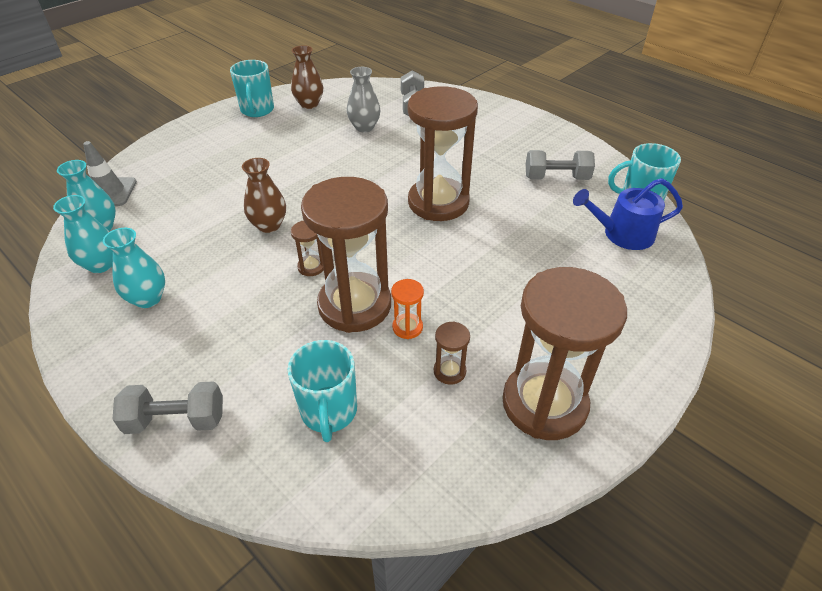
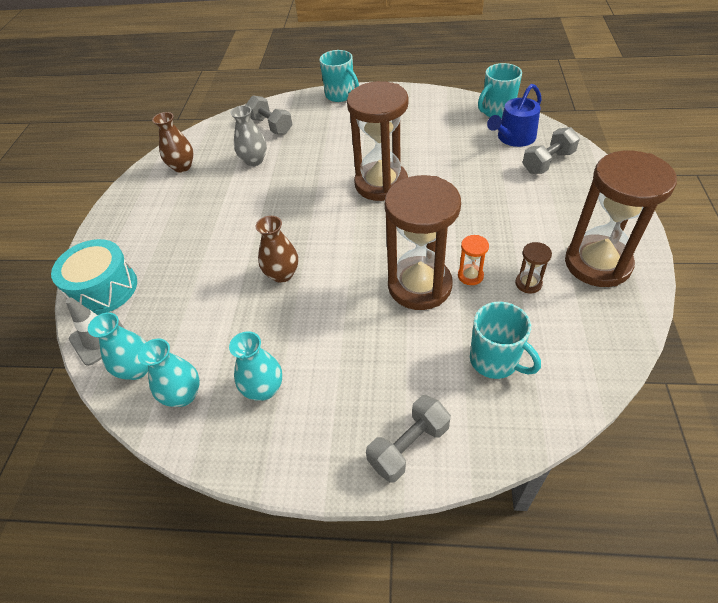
camera: 35 degrees left, 5 degrees up
(153, 161) = (104, 289): none -> turquoise drum
(257, 110) = (142, 195): turquoise mug -> turquoise mug (340, 95)
(311, 267) = (355, 281): brown hourglass -> none
(556, 178) = (433, 124): grey dumbbell -> grey dumbbell (548, 162)

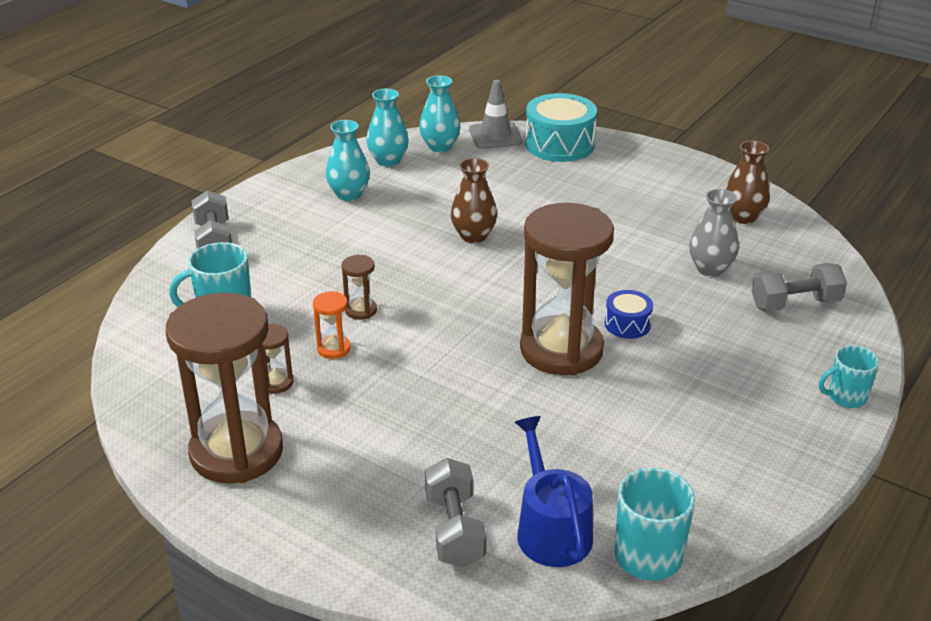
camera: 115 degrees right, 15 degrees down
(336, 170) = (627, 324): none -> blue drum
(340, 95) = (846, 397): turquoise mug -> turquoise mug, size x0.66
(419, 285) = (361, 310): brown hourglass -> brown hourglass, size x0.40

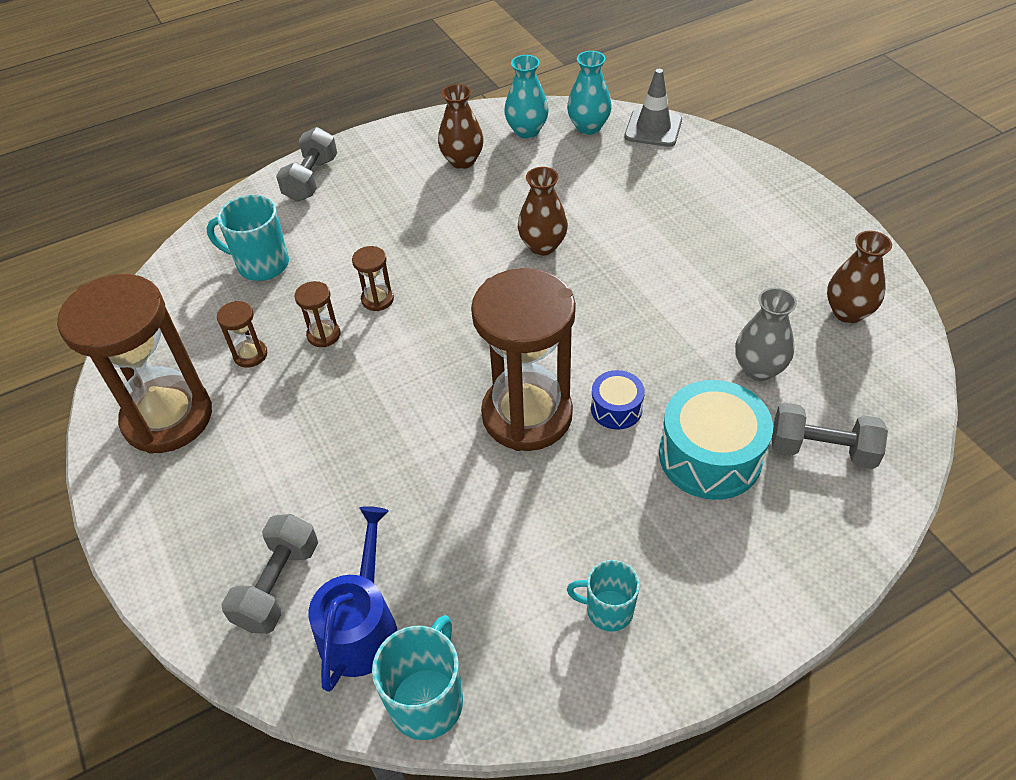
camera: 30 degrees right, 15 degrees up
(334, 349) = (324, 335): orange hourglass -> brown hourglass
(349, 194) = (462, 161): turquoise vase -> brown vase
(559, 144) = (712, 157): turquoise drum -> turquoise drum (710, 456)
(846, 397) = (787, 598): turquoise mug -> turquoise mug (608, 610)

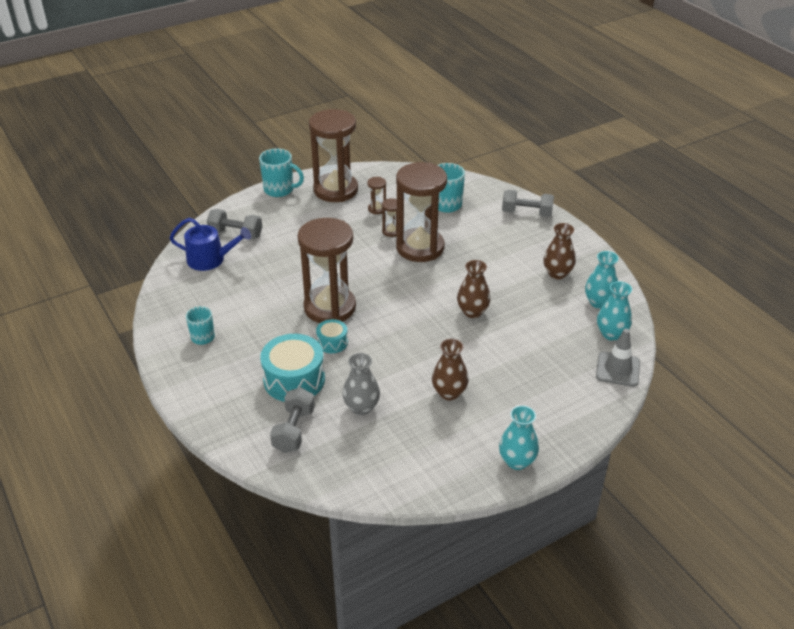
camera: 85 degrees right, 10 degrees down
(377, 299) = (420, 247): brown hourglass -> brown hourglass, size x2.48
(427, 700) = (170, 281): turquoise mug -> turquoise mug (279, 190)
(616, 408) = (332, 342): blue drum -> turquoise drum
(825, 220) = (517, 461): none -> turquoise vase
(848, 312) = (414, 460): brown vase -> brown vase (449, 393)

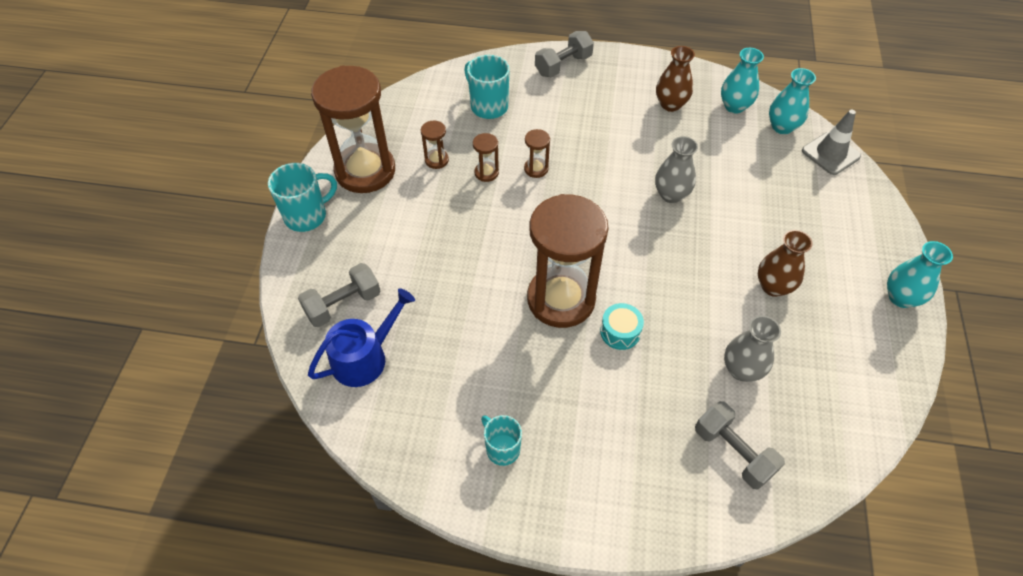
camera: 50 degrees left, 15 degrees up
(294, 380) = (652, 403): turquoise drum -> none
(420, 247) = (536, 169): brown hourglass -> brown hourglass, size x0.40
(472, 312) = (671, 194): brown vase -> grey vase

